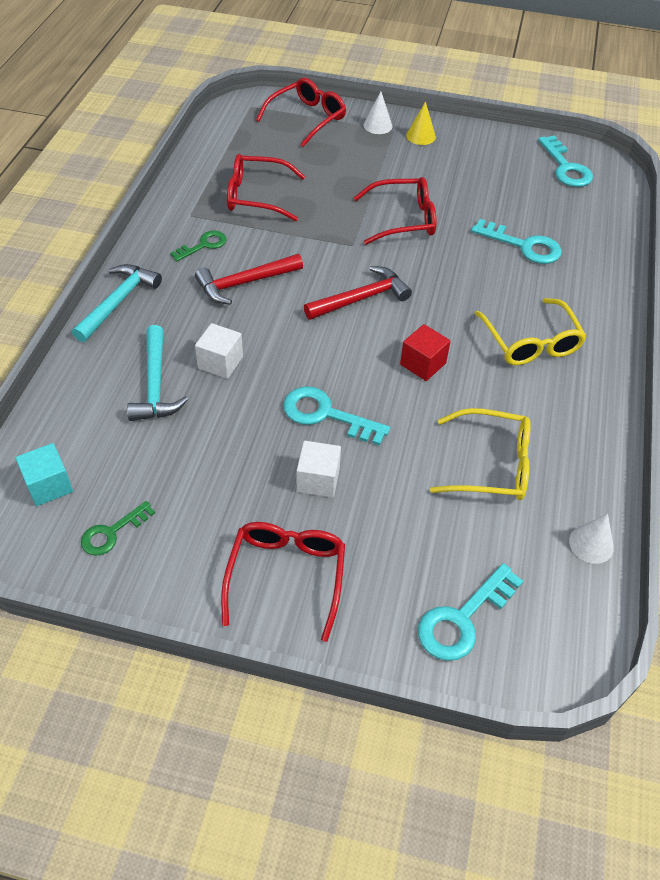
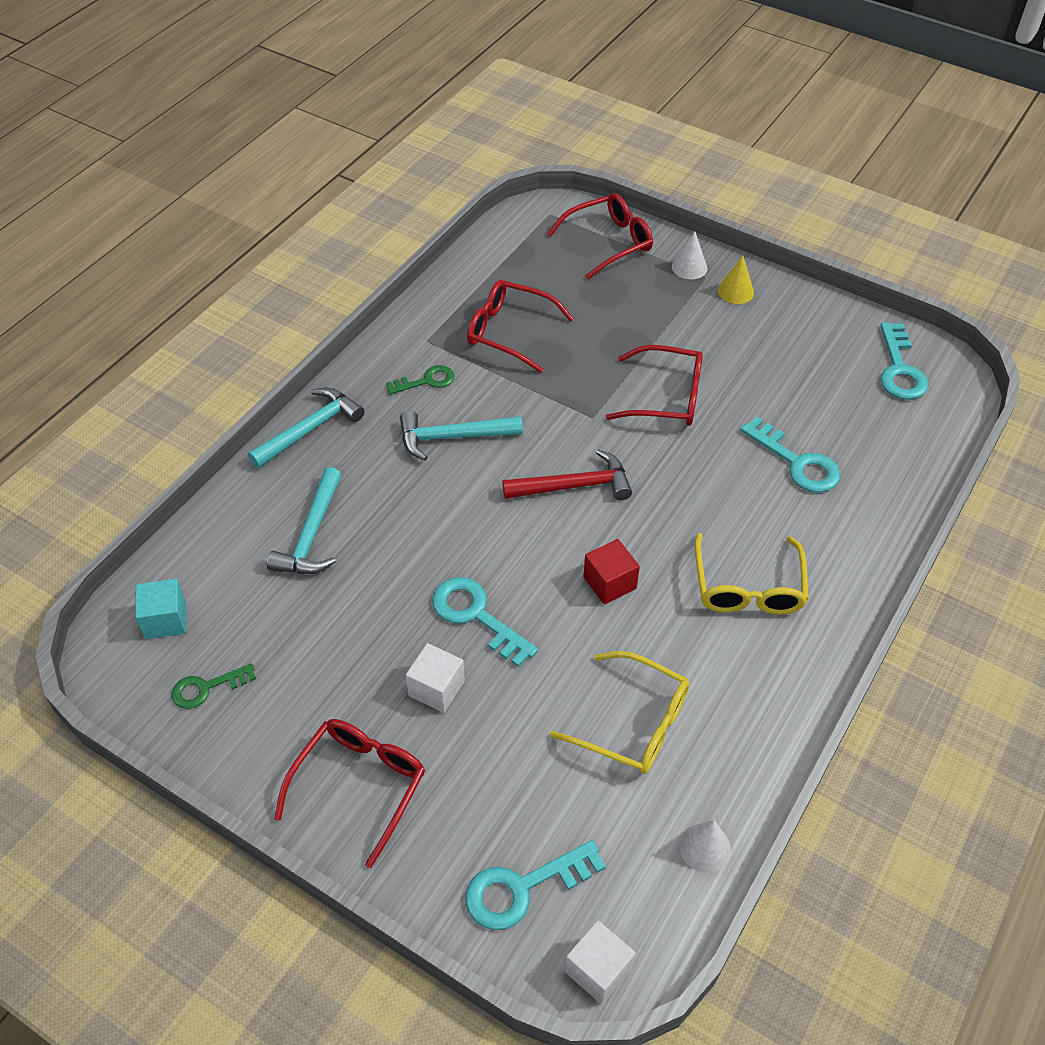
camera: 20 degrees right, 0 degrees up
(220, 362) = (389, 526): white cube -> white cube (598, 970)
(245, 283) = (453, 437): red hammer -> turquoise hammer

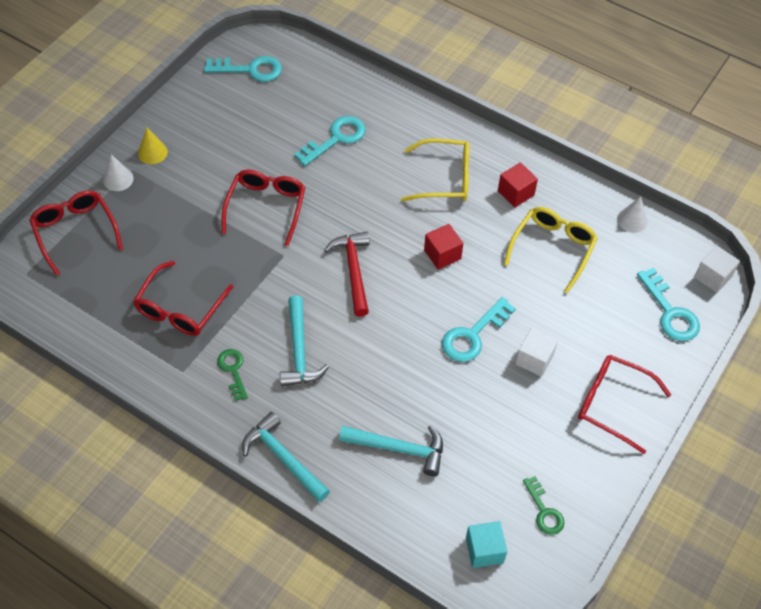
camera: 90 degrees left, 5 degrees up
(735, 678) = (515, 193): none -> red cube

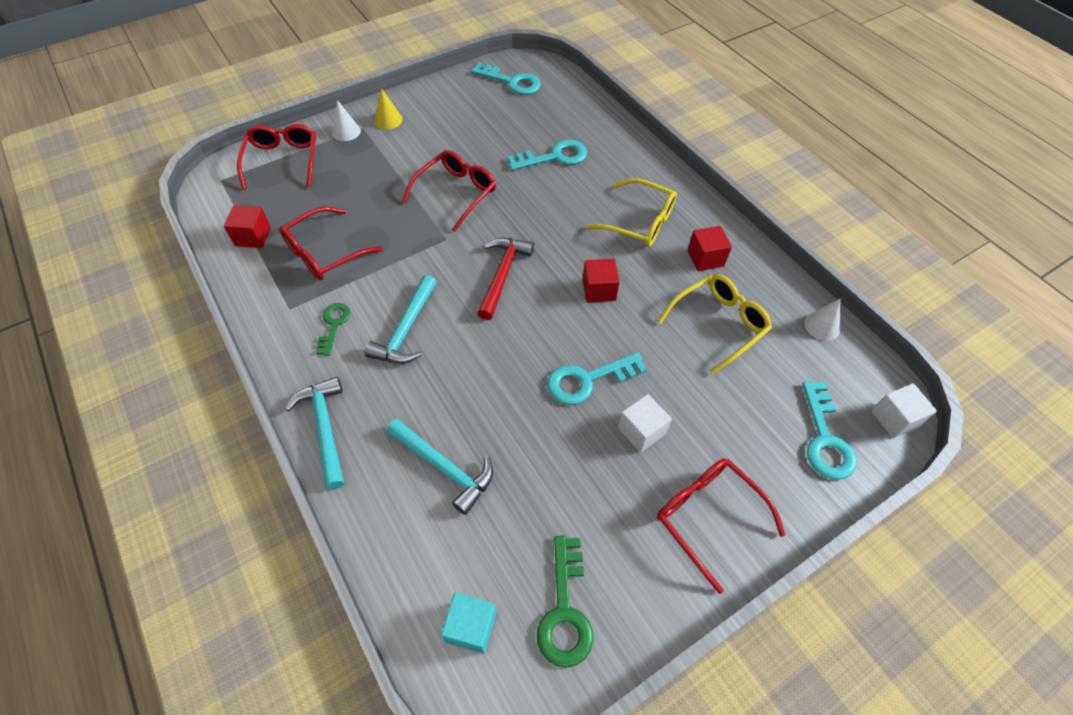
camera: 25 degrees right, 0 degrees up
(101, 318) = (253, 237): none -> red cube
(544, 511) = (565, 611): green key -> green key, size x1.56

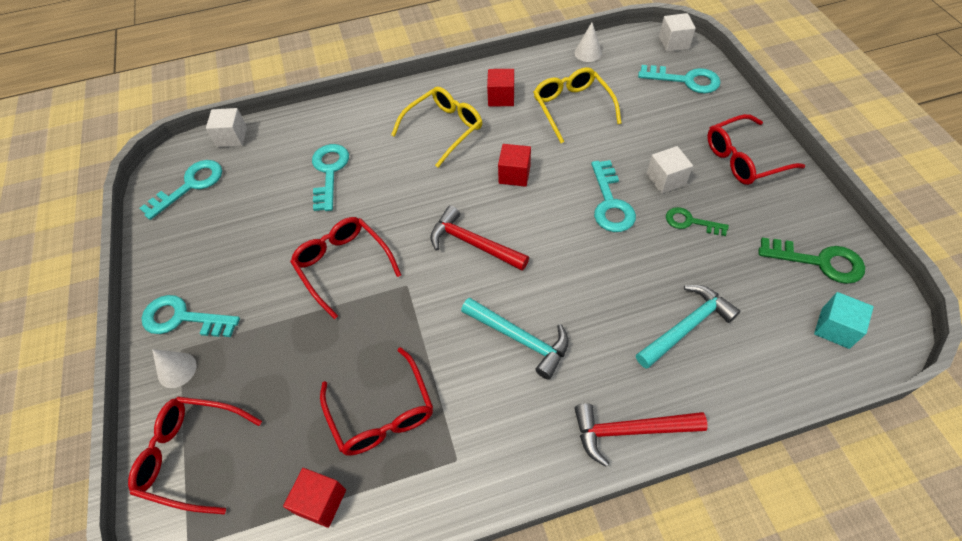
camera: 70 degrees left, 0 degrees up
(325, 429) = (630, 431): turquoise hammer -> red hammer
(334, 325) = (494, 411): green key -> green key (690, 222)
(388, 120) = (183, 318): yellow cone -> turquoise key
(572, 87) = (232, 137): none -> white cube

